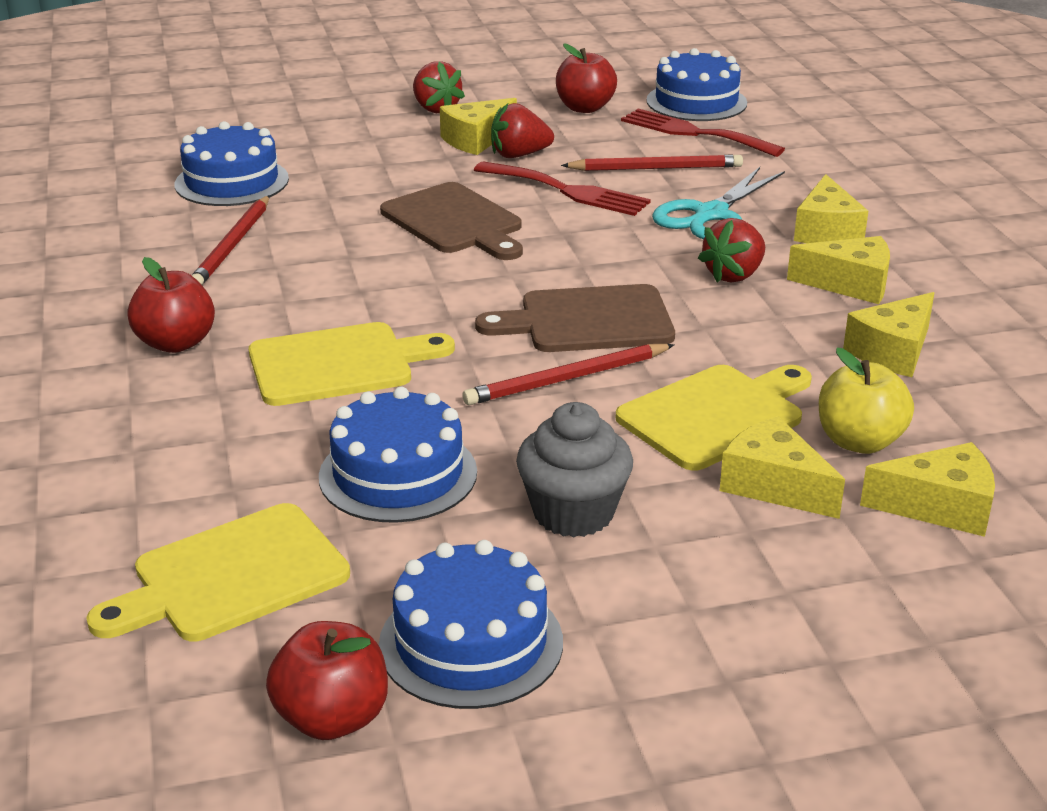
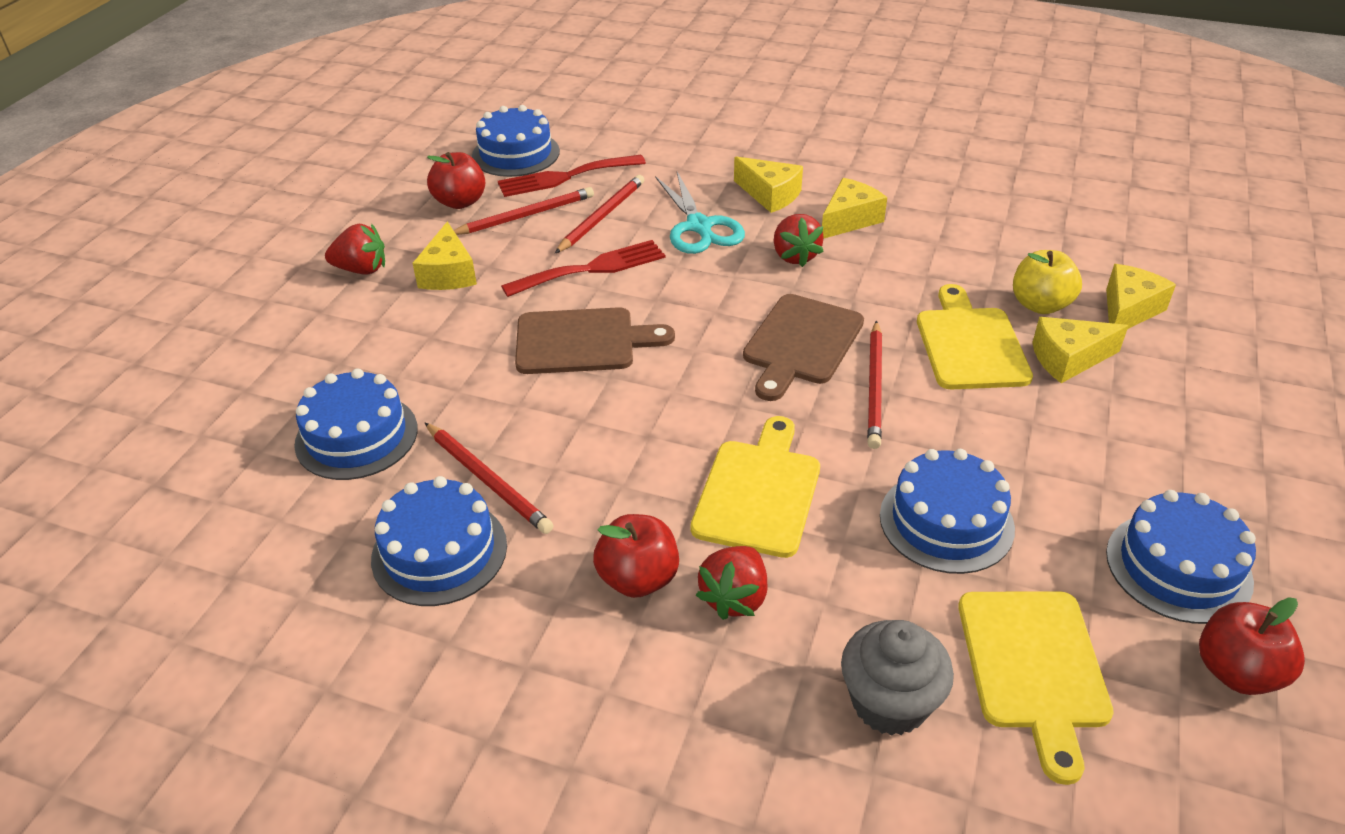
camera: 55 degrees left, 10 degrees up
(134, 256) = (439, 552): none -> blue cake
(519, 155) = (503, 265): red strawberry -> red strawberry (735, 597)
(573, 513) = (1049, 456): grey cupcake -> grey cupcake (889, 702)
(606, 138) = (525, 215): none -> red pencil
(892, 351) = (946, 244): yellow cheese -> none

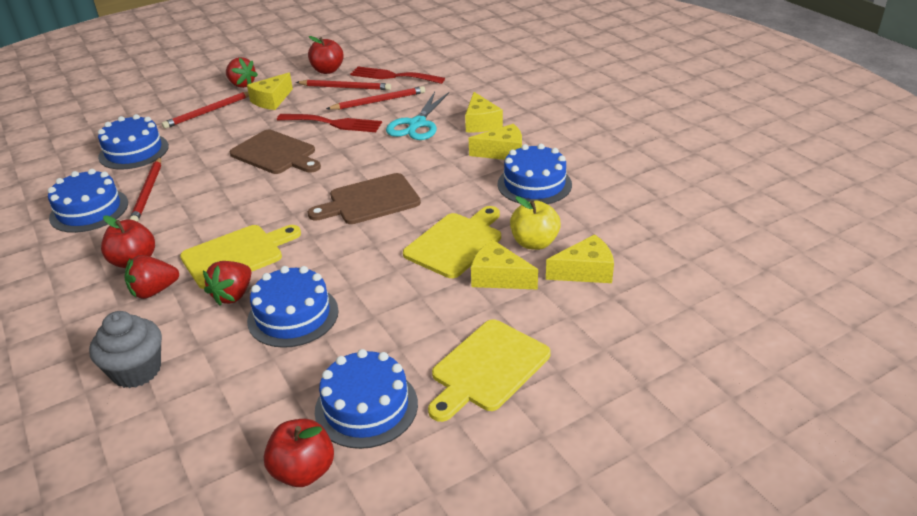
camera: 40 degrees right, 5 degrees down
(516, 154) = (388, 57): blue cake -> blue cake (534, 184)
(795, 256) = (440, 158): red strawberry -> red strawberry (233, 295)
(875, 387) = (369, 238): red pencil -> red pencil (209, 112)
(1034, 667) = (217, 400): yellow cutting board -> yellow cutting board (487, 368)

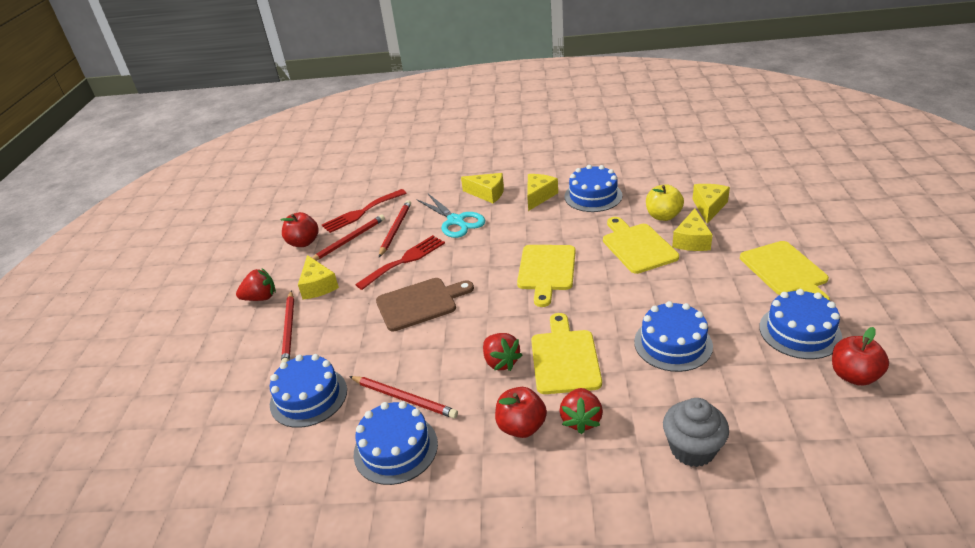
camera: 55 degrees left, 0 degrees up
(233, 295) = (622, 371): red strawberry -> red strawberry (501, 362)
(370, 201) = (546, 270): brown cutting board -> yellow cutting board
(498, 277) = (691, 240): yellow cheese -> yellow cheese turned 45 degrees counterclockwise

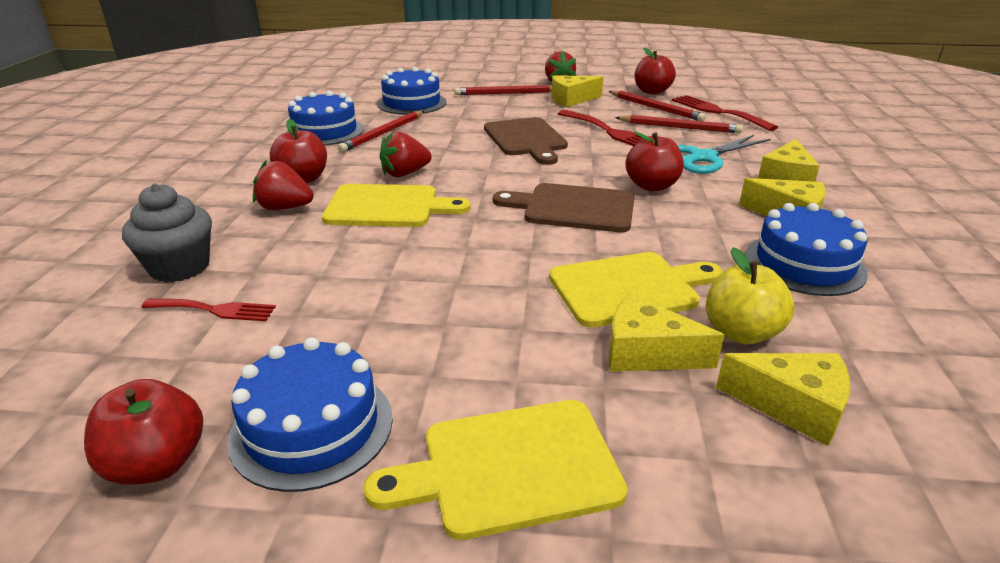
camera: 90 degrees right, 5 degrees down
(506, 241) = (651, 186): none -> red apple
(546, 270) = (573, 208): yellow cutting board -> brown cutting board
(673, 344) = (366, 283): blue cake -> none
(732, 406) = (214, 310): none -> red fork

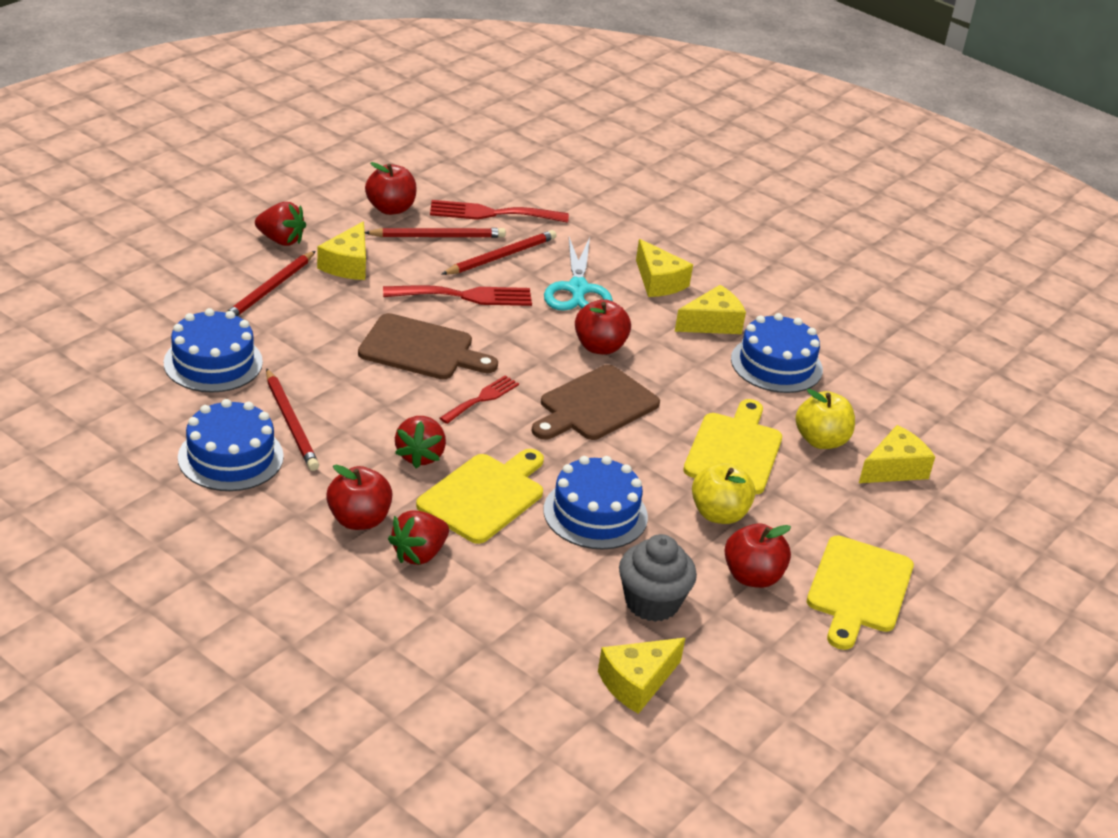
camera: 60 degrees left, 5 degrees up
(157, 463) = (746, 719): red apple -> red apple (752, 577)
(180, 267) = (481, 649): grey cupcake -> grey cupcake (652, 602)
(214, 310) = (577, 648): red fork -> red fork (482, 398)
(312, 427) = (763, 647): blue cake -> blue cake (595, 513)
(515, 314) = (719, 514): none -> yellow apple
(646, 353) = (807, 487): yellow cheese -> yellow cheese (637, 682)

